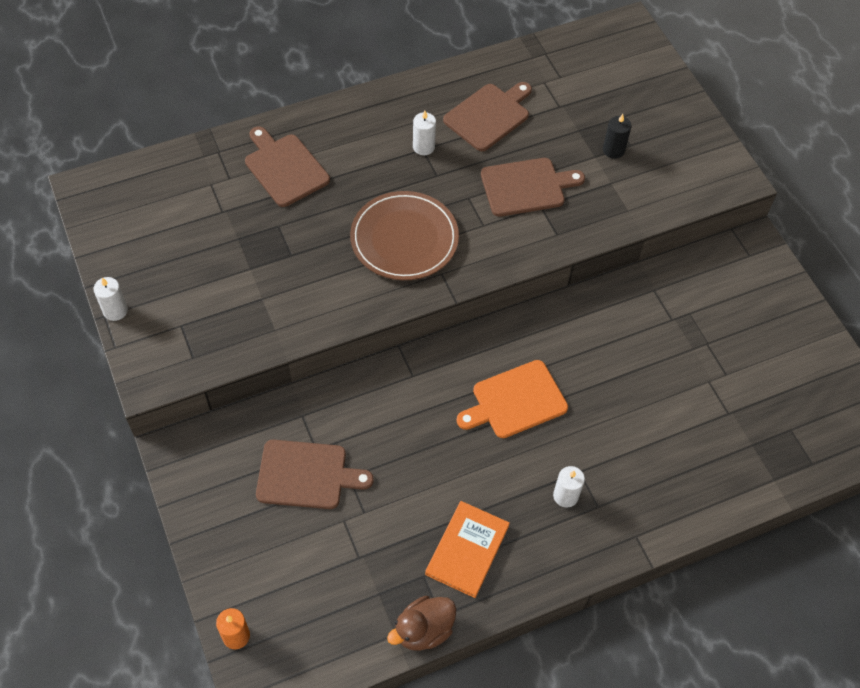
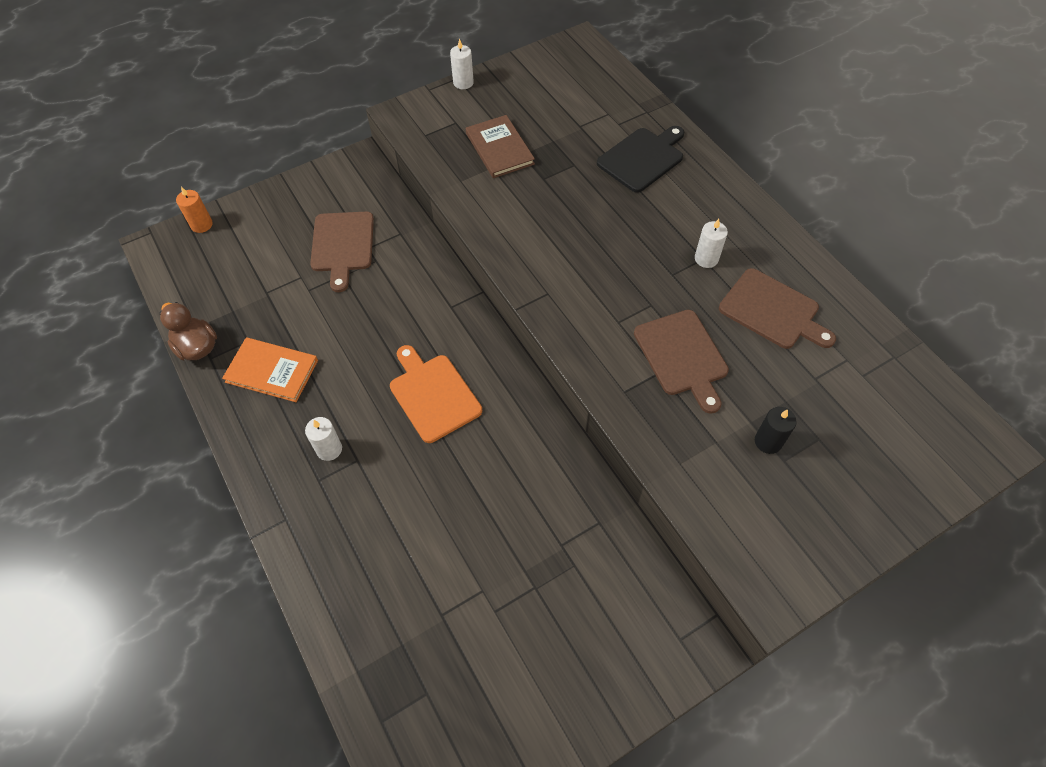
camera: 85 degrees right, 0 degrees up
(236, 288) = (499, 149): none -> brown book
(285, 168) = (642, 158): brown cutting board -> black cutting board
(404, 239) = (583, 258): brown plate -> none

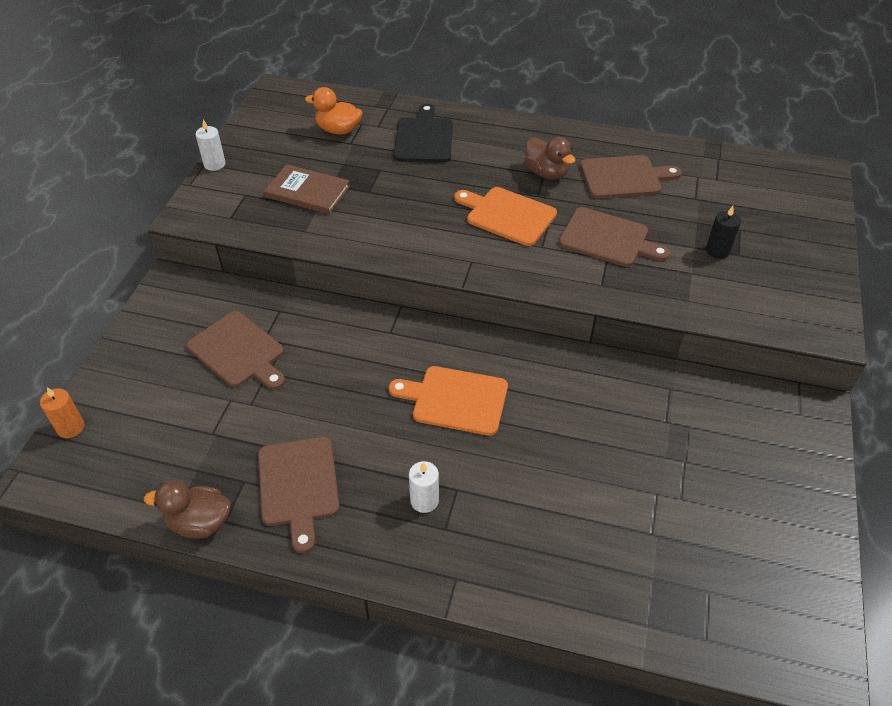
camera: 45 degrees left, 10 degrees down
(272, 371) = (298, 486): orange book -> brown cutting board
(584, 108) = (338, 130): none -> orange duck
(625, 274) = (507, 215): none -> orange cutting board
(706, 259) = (546, 173): white candle -> brown duck

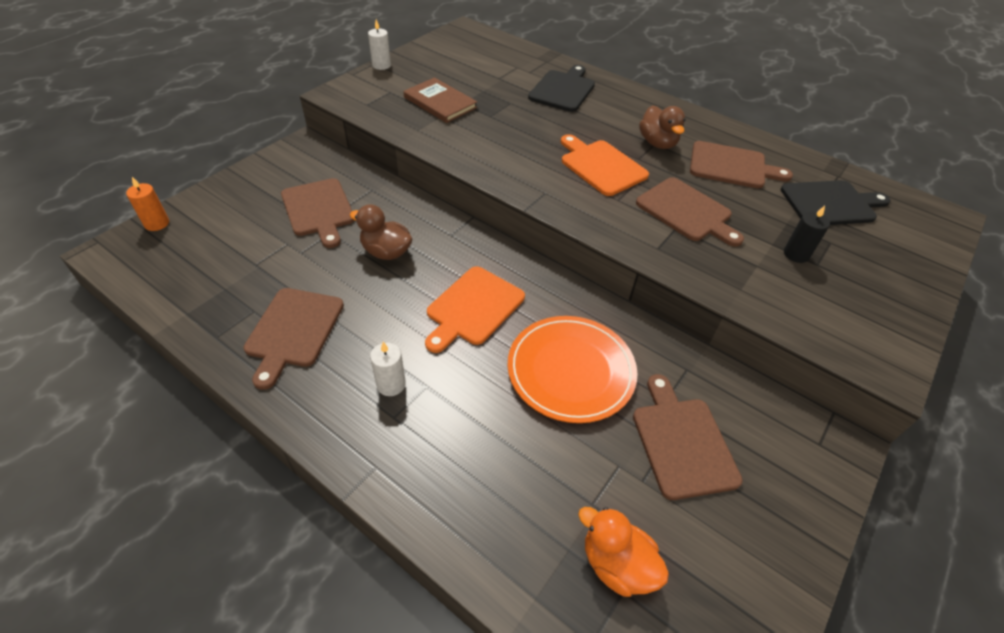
camera: 20 degrees right, 0 degrees up
(200, 522) = (196, 330): brown duck -> brown duck (386, 252)
(338, 130) = (495, 66): orange duck -> orange duck (616, 564)
(455, 399) = (473, 308): orange cutting board -> orange cutting board turned 90 degrees counterclockwise
(574, 427) = (571, 371): none -> orange plate
(696, 454) = (682, 442): none -> brown cutting board
(724, 189) = (831, 203): none -> black cutting board

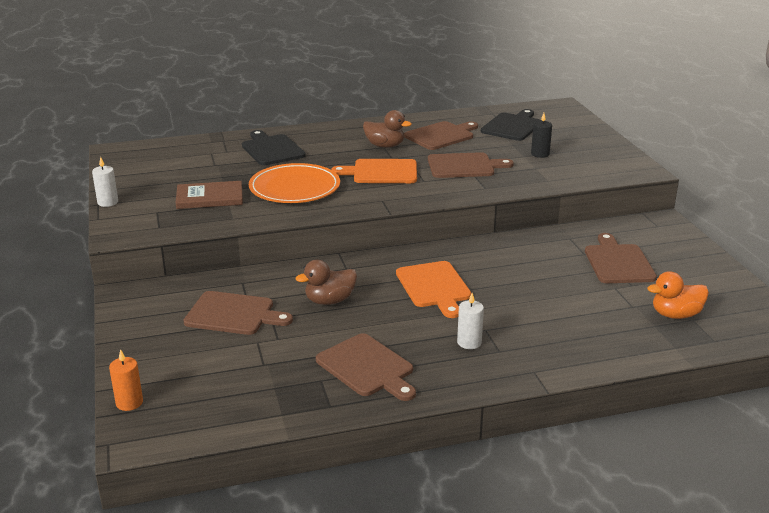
camera: 50 degrees left, 20 degrees down
(571, 371) = (530, 274): orange plate -> orange plate (294, 188)
(682, 442) = (618, 262): brown cutting board -> brown cutting board turned 60 degrees clockwise

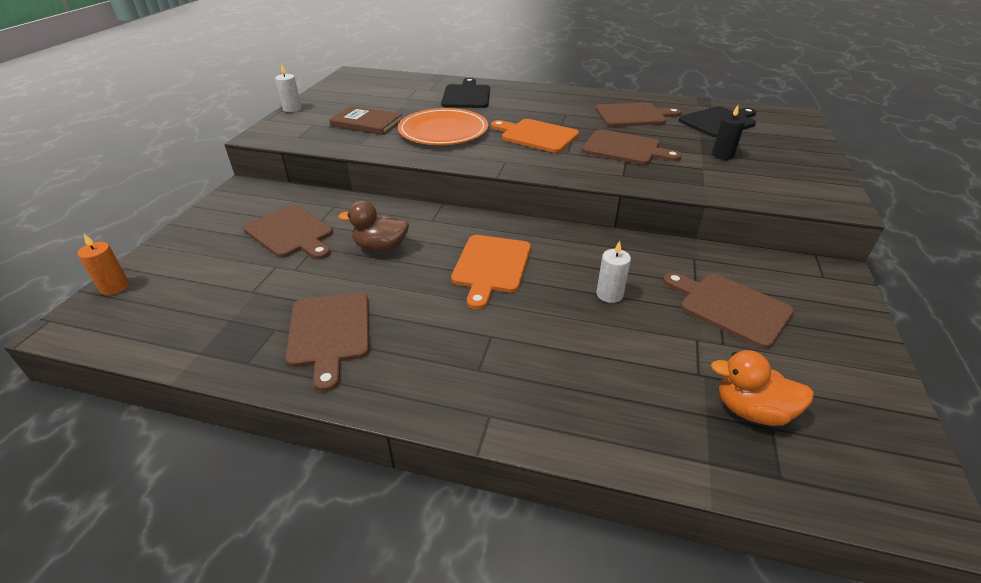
camera: 30 degrees right, 10 degrees up
(385, 146) = (568, 113): brown duck -> none
(469, 342) = (458, 345): white candle -> white candle (609, 294)
(618, 262) = (730, 307): brown cutting board -> brown cutting board turned 75 degrees counterclockwise

